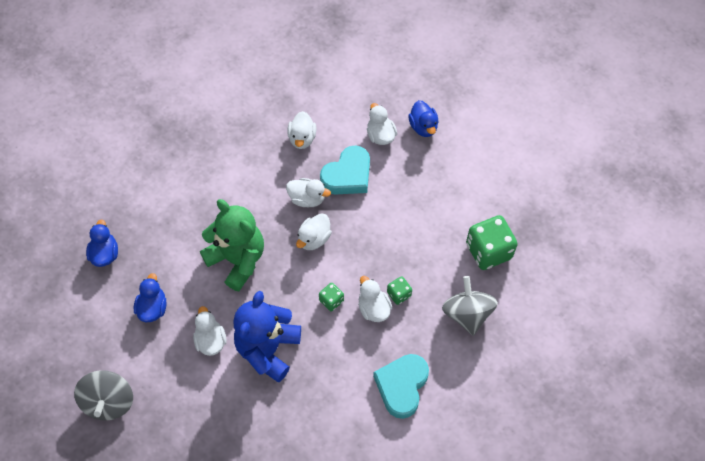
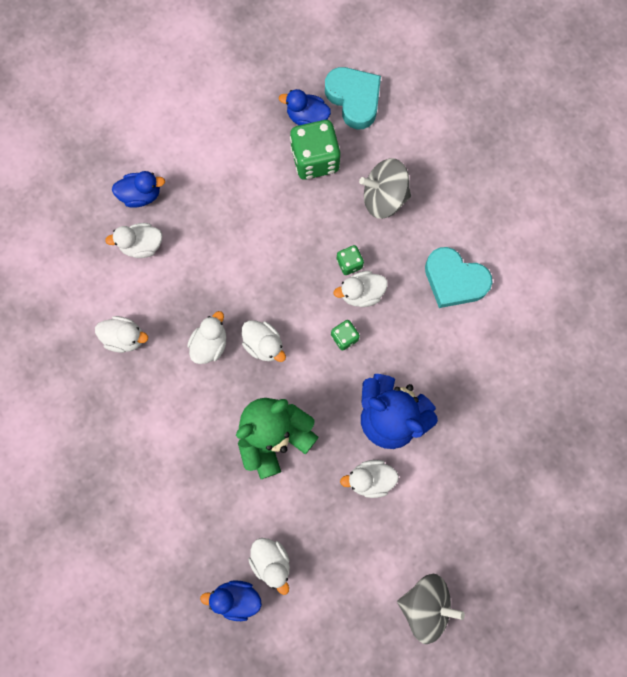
camera: 80 degrees left, 15 degrees up
(136, 274) = (271, 561): none -> white duck
(153, 308) = (318, 544): blue duck -> blue duck (307, 117)
(348, 175) = (188, 292): turquoise heart -> turquoise heart (354, 99)

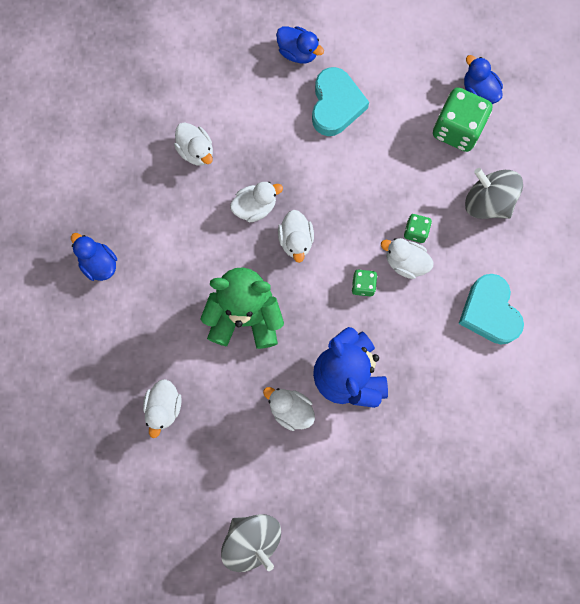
camera: 40 degrees right, 0 degrees up
(142, 245) = (266, 91): white duck -> none
(236, 598) = (115, 412): blue duck -> blue duck (99, 263)
(354, 99) = (530, 106): turquoise heart -> turquoise heart (336, 105)

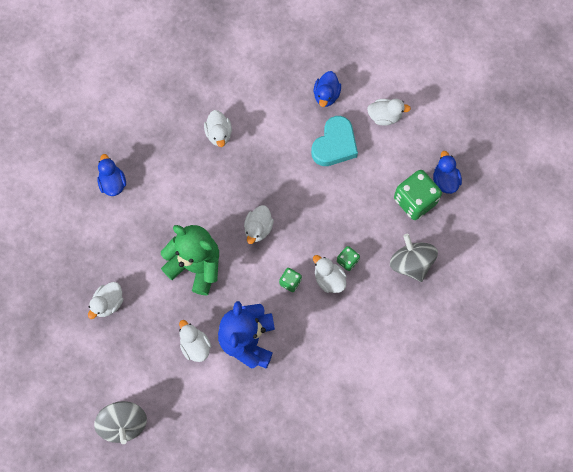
camera: 25 degrees right, 5 degrees down
(255, 207) = (241, 192): white duck -> white duck (385, 116)
(298, 52) = (326, 95): blue duck -> blue duck turned 45 degrees clockwise
(489, 312) = (372, 342): turquoise heart -> none

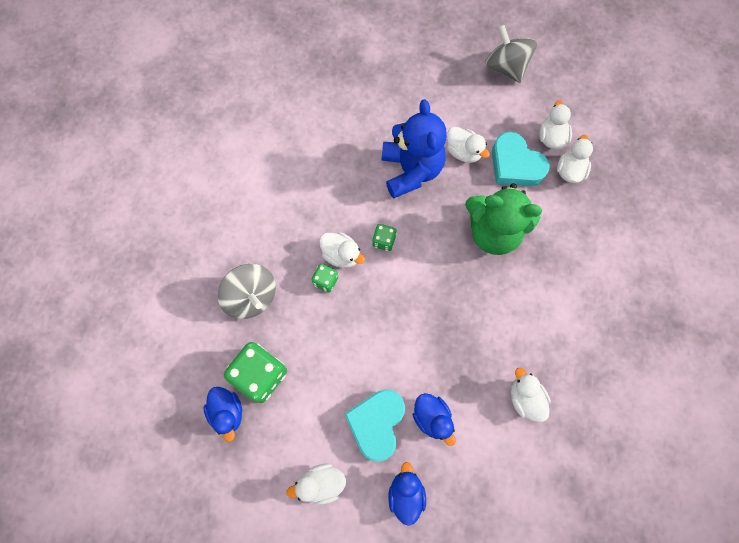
camera: 165 degrees right, 0 degrees up
(113, 183) = (625, 301): blue duck -> blue duck (432, 418)
(154, 321) = (515, 165): none -> turquoise heart
(258, 228) = (438, 291): white duck -> white duck (551, 137)

